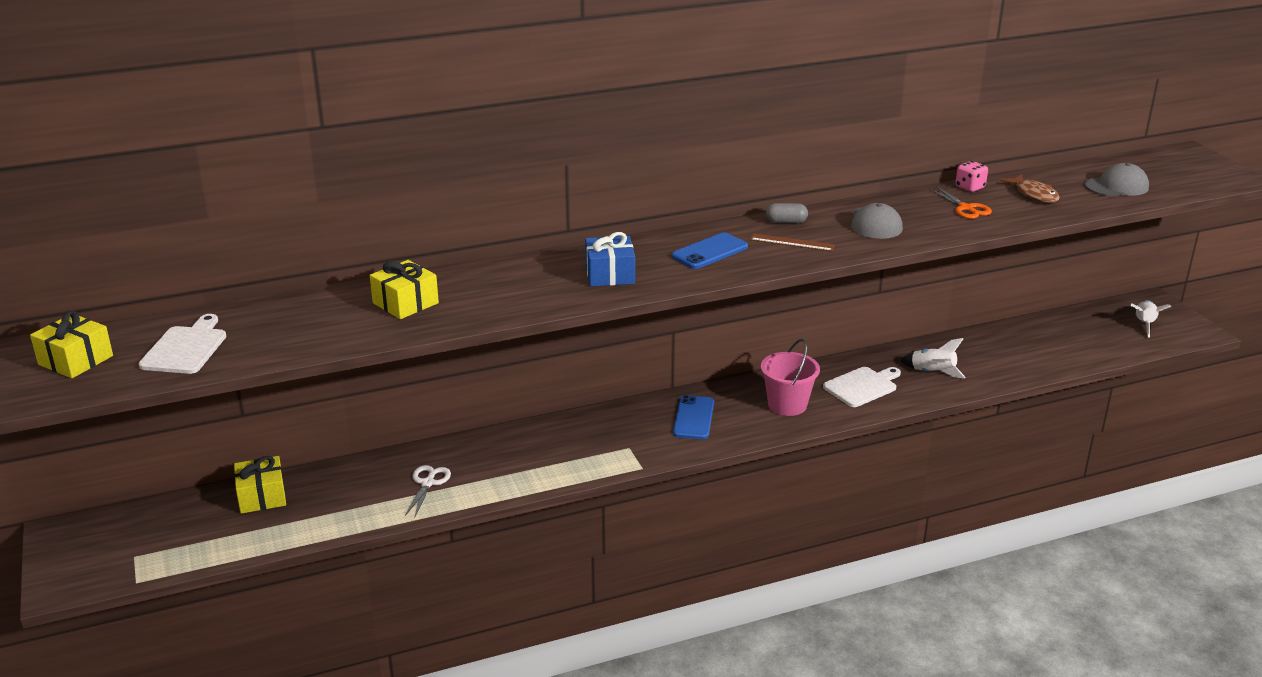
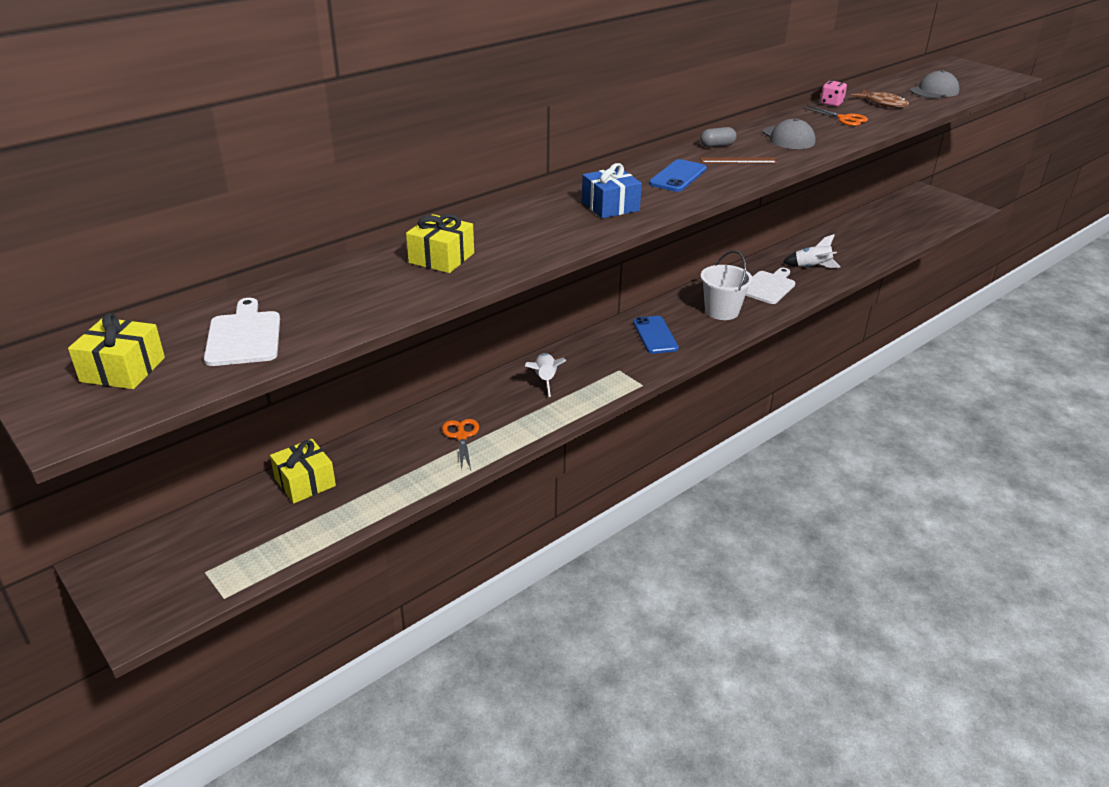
camera: 20 degrees left, 5 degrees up
(428, 483) = (461, 436): white scissors -> orange scissors
(787, 405) = (722, 311): pink bucket -> white bucket
(1144, 324) = (930, 208): white rocket -> white rocket (545, 380)

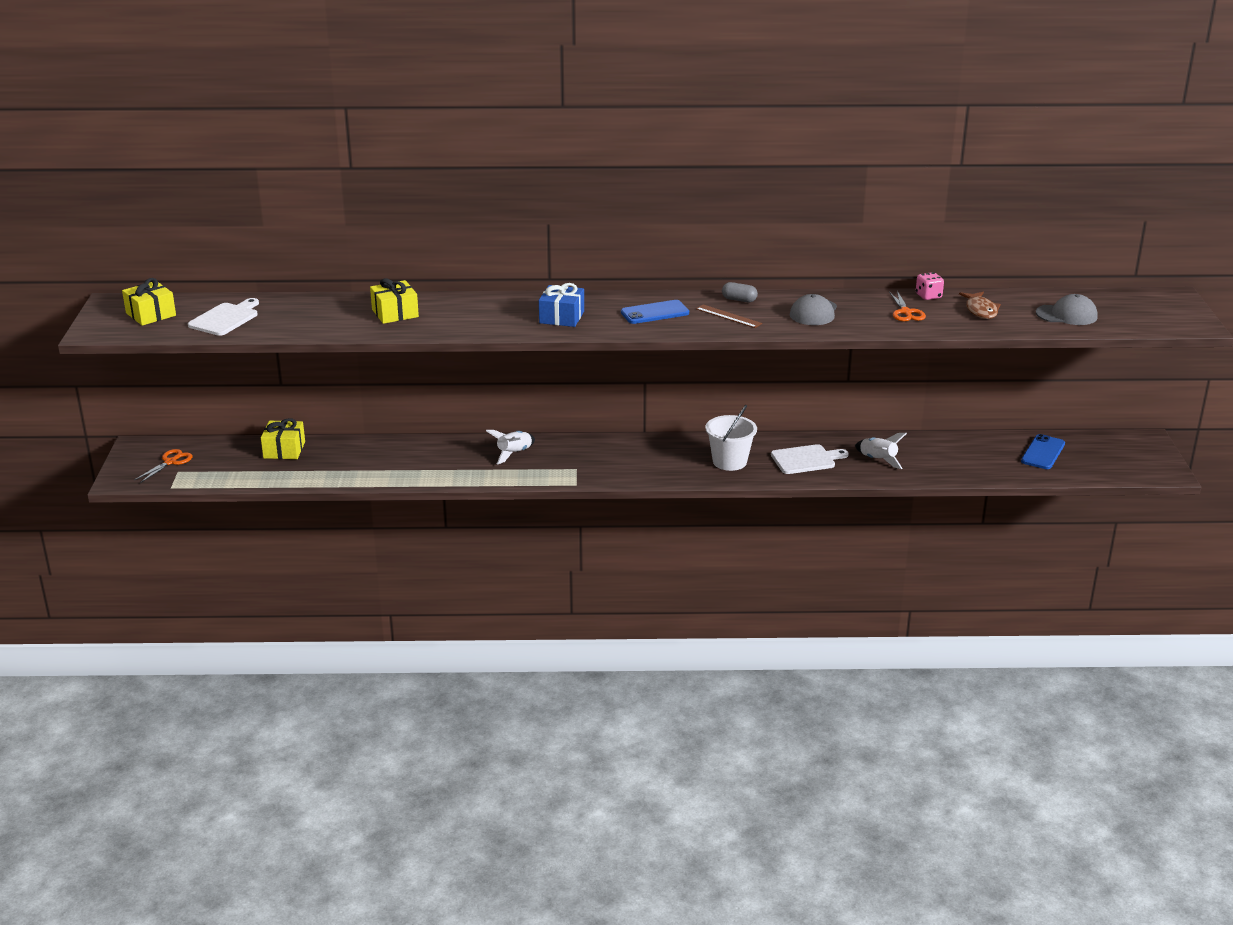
camera: 40 degrees right, 5 degrees down
(461, 436) = (407, 464): orange scissors -> orange scissors (170, 462)
(655, 335) = (644, 457): blue phone -> blue phone (1043, 452)

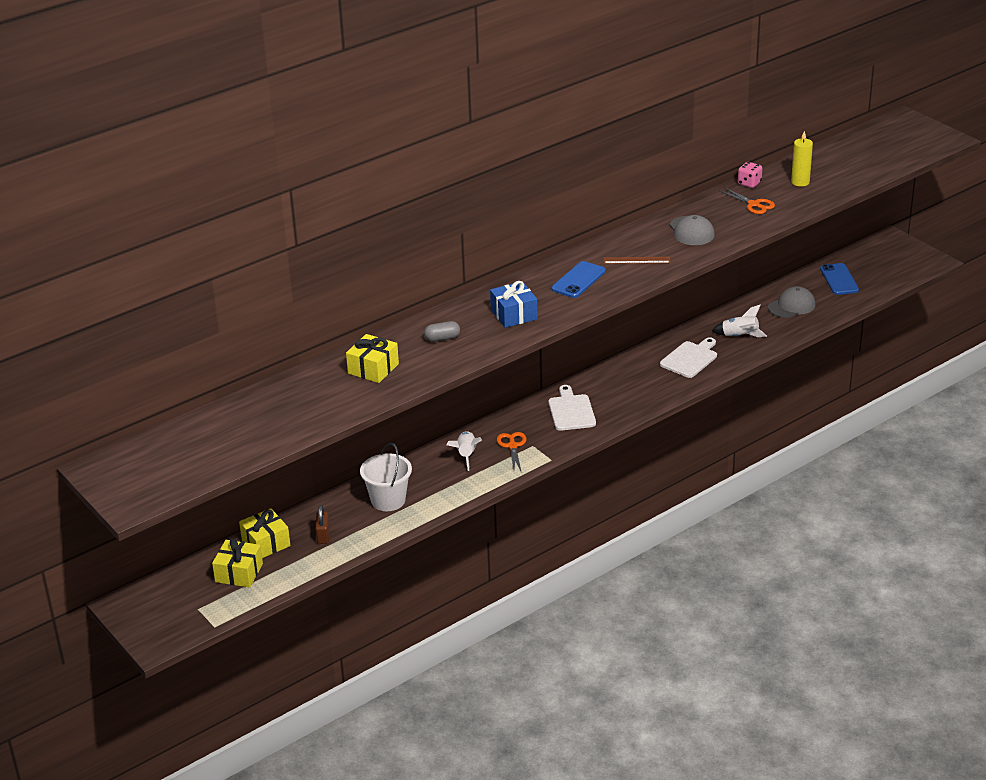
camera: 35 degrees left, 5 degrees up
(151, 314) = (155, 464): yellow gift -> yellow gift (239, 573)
(170, 462) = (178, 603): orange scissors -> orange scissors (512, 446)
(225, 318) = (232, 438): white cutting board -> white cutting board (571, 411)
(329, 462) = (323, 536): none -> brown padlock
(729, 462) = (639, 386): white bucket -> white bucket (388, 500)
(739, 300) = (623, 242): grey capsule -> grey capsule (442, 338)
(980, 310) = (800, 182): brown fish -> yellow candle
(1066, 315) = (859, 163): grey cap -> grey cap (791, 306)

